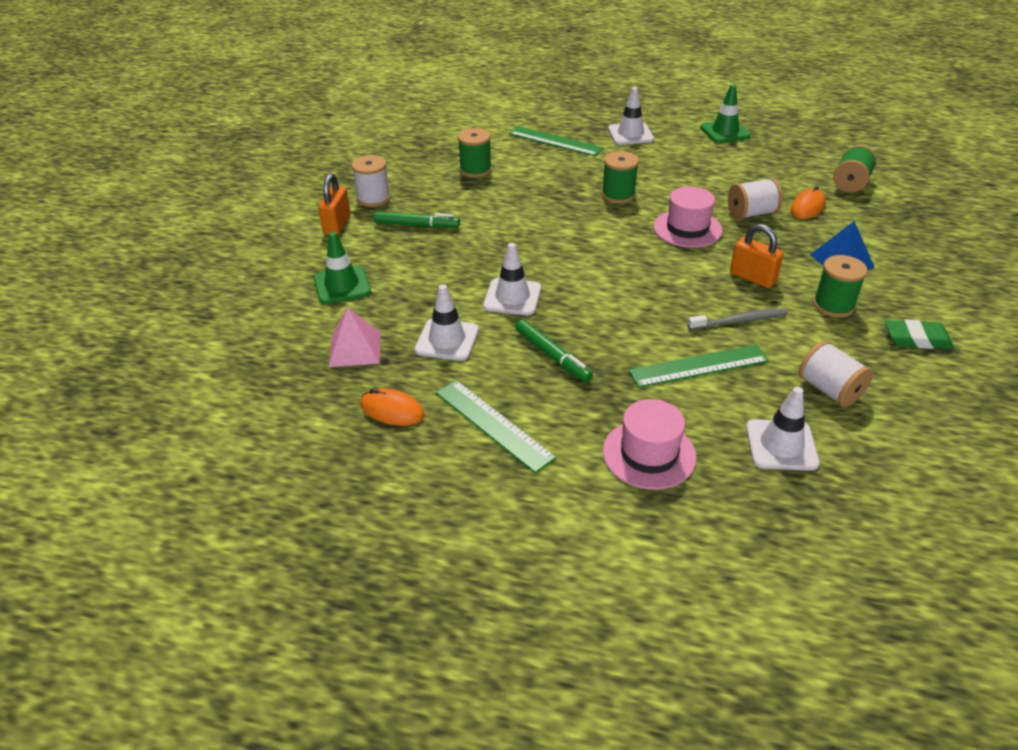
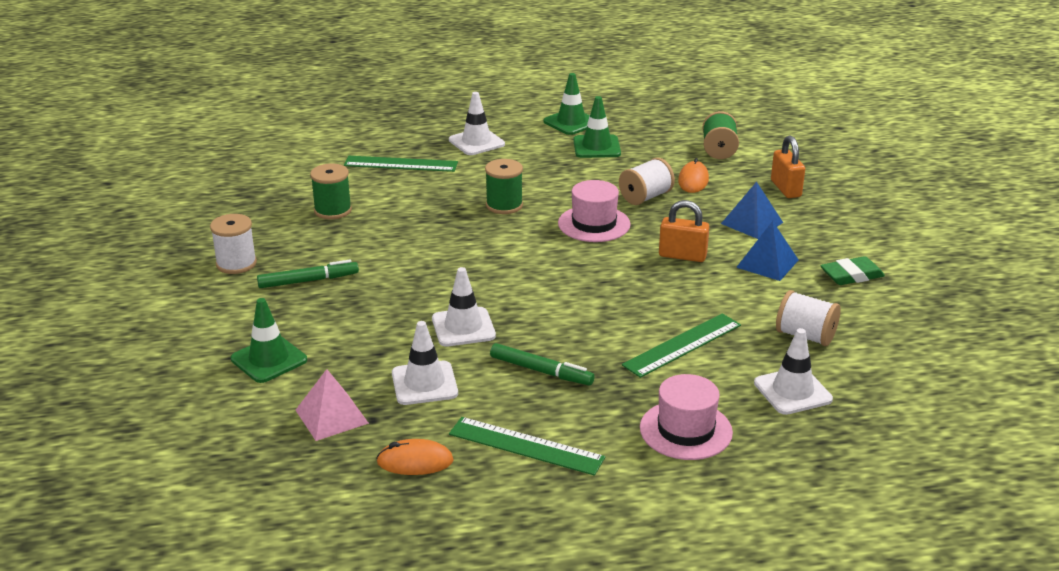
camera: 25 degrees left, 10 degrees down
(337, 225) = (214, 300): orange padlock -> orange padlock (785, 189)
(734, 158) = (596, 147): none -> green traffic cone
(740, 321) = (694, 296): grey toothbrush -> none
(833, 305) = (767, 263): green spool -> blue pyramid

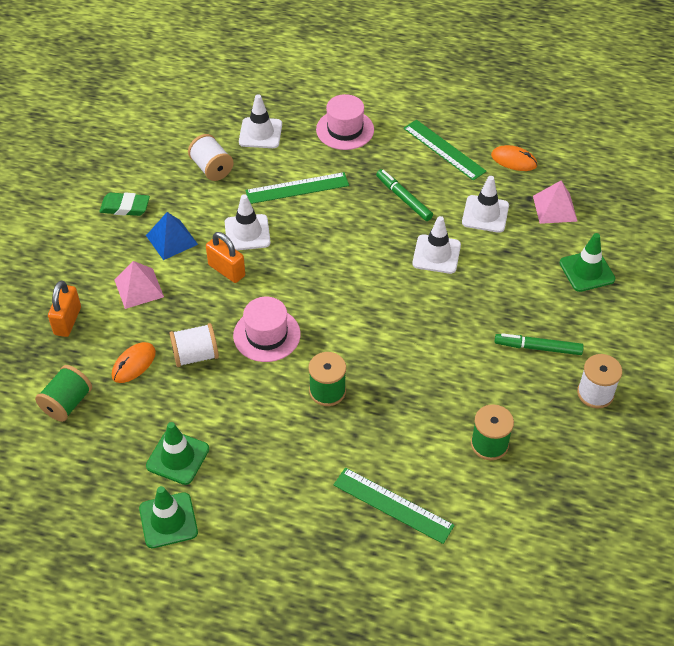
camera: 155 degrees left, 20 degrees up
(476, 142) = (293, 519): white traffic cone -> white traffic cone (247, 233)
(752, 223) = (139, 288): blue pyramid -> pink pyramid

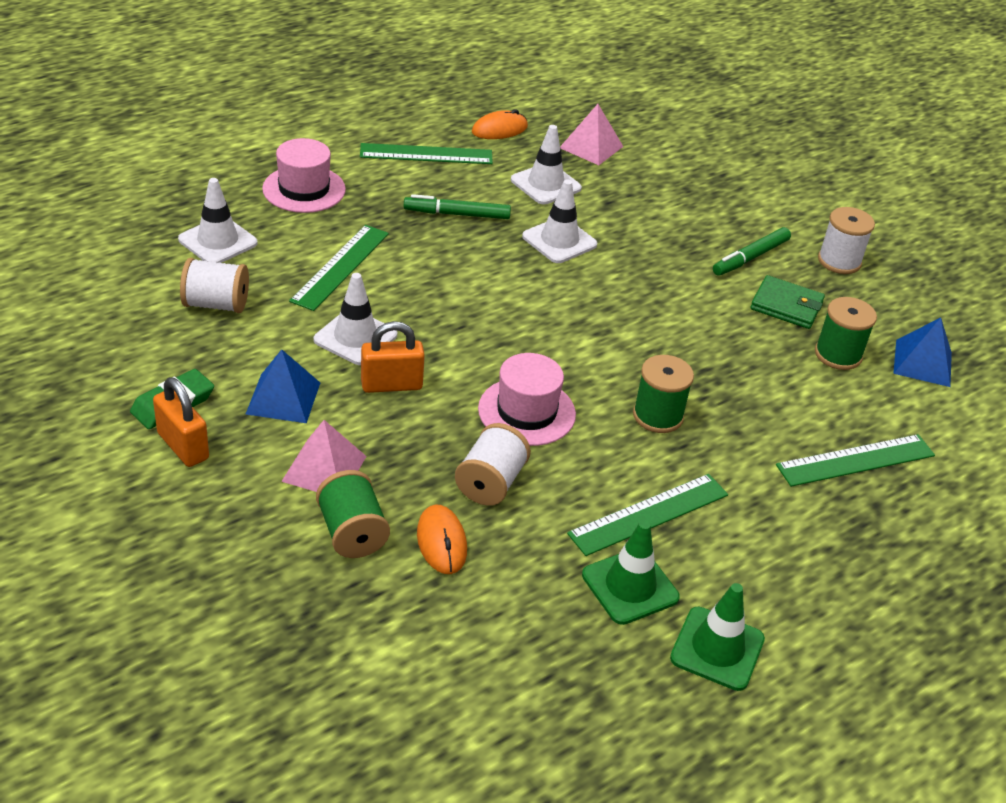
camera: 55 degrees left, 10 degrees down
(67, 321) = (295, 562): orange padlock -> orange padlock (183, 446)
(67, 403) = (434, 640): green spool -> green spool (352, 533)
(241, 434) = (649, 514): none -> green ruler
(508, 392) = (786, 306): none -> green wallet
(536, 492) = (922, 363): none -> blue pyramid
(587, 271) = (690, 178): green traffic cone -> none

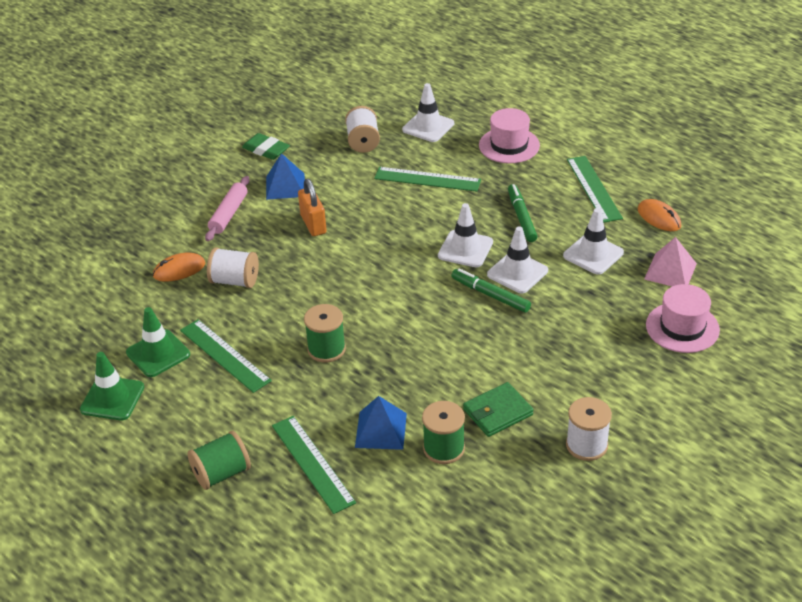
camera: 85 degrees right, 0 degrees up
(183, 446) = (232, 162): orange padlock -> none
(324, 468) = (229, 214): pink pyramid -> pink rolling pin
(352, 533) = (179, 235): green spool -> green spool (221, 473)
(355, 337) = (354, 201): white traffic cone -> white traffic cone (465, 249)
(526, 412) = (308, 286): pink hat -> pink hat (682, 327)
(750, 258) = (557, 385): green marker -> green marker (490, 295)
(786, 306) = (497, 412): green wallet -> green wallet turned 45 degrees clockwise
(922, 363) = (457, 507): blue pyramid -> blue pyramid (380, 430)

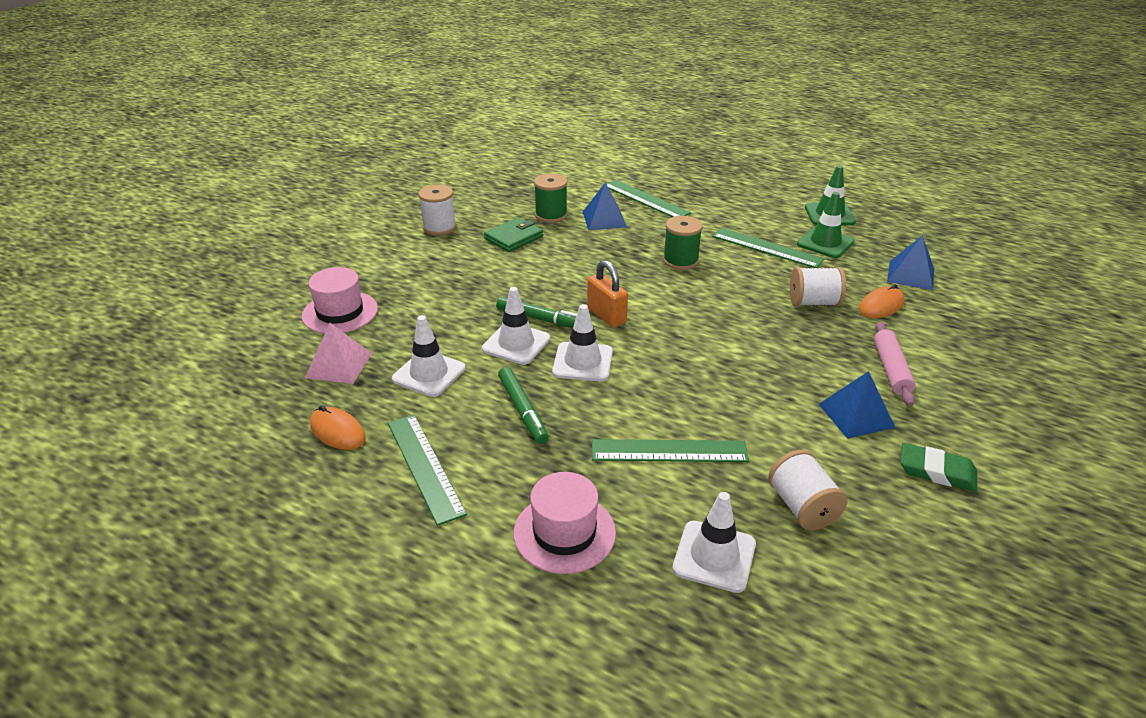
camera: 165 degrees right, 5 degrees down
(117, 300) = (911, 275): none -> blue pyramid
(221, 473) = (707, 189): green spool -> none
(313, 224) = (779, 369): orange padlock -> orange padlock (606, 316)

